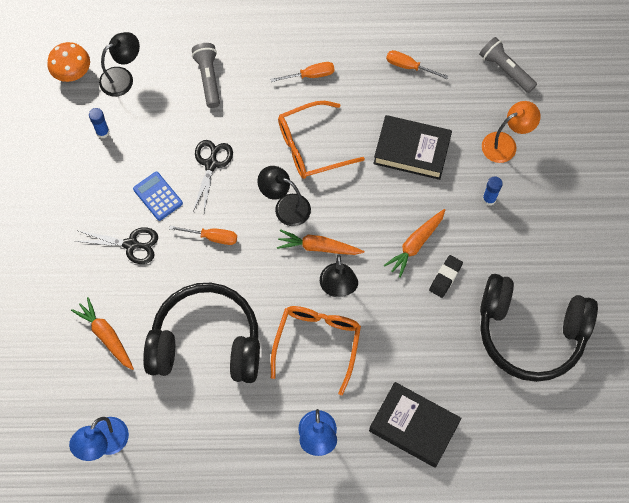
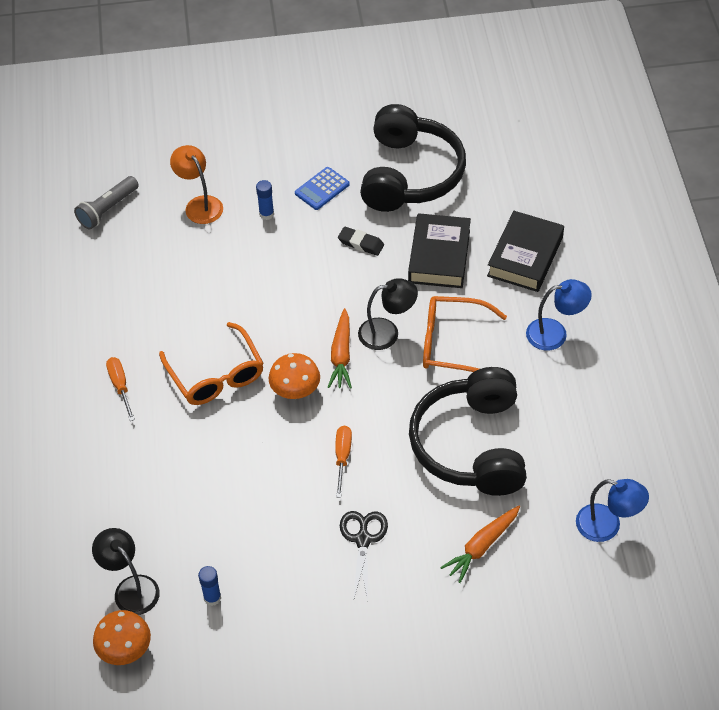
camera: 95 degrees left, 15 degrees down
(158, 196) = (296, 521): blue calculator -> blue calculator (322, 189)
(208, 78) = (128, 491): grey flashlight -> none
(211, 164) = (248, 472): black scissors -> none
(285, 207) = (295, 391): black lamp -> orange mushroom
(408, 66) = (105, 294): orange screwdriver -> none
(412, 151) = (214, 283): black book -> black book (439, 256)
(415, 244) = (327, 271): orange carrot -> none

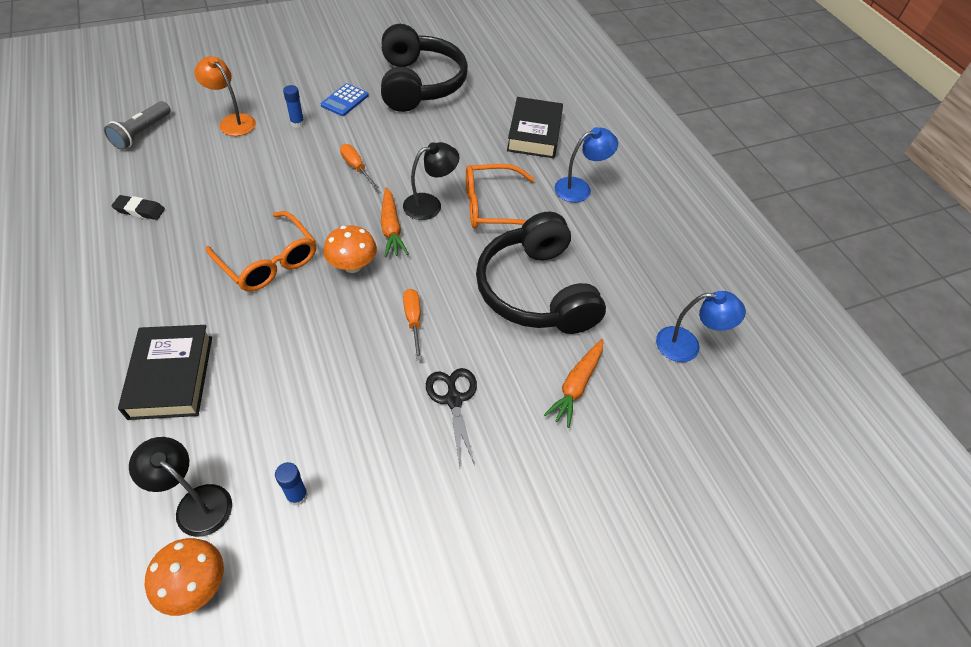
camera: 20 degrees left, 0 degrees up
(120, 386) = (166, 285): orange screwdriver -> orange screwdriver (356, 167)
(361, 243) = (389, 137): black eraser -> black eraser (140, 210)
(439, 256) = (461, 140): black book -> black book (171, 376)

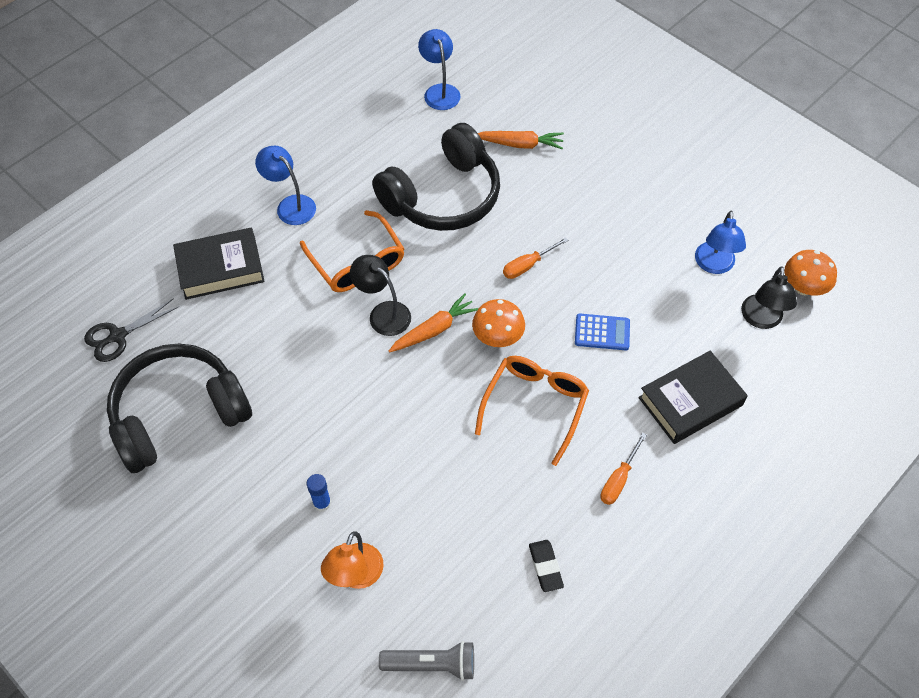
camera: 110 degrees left, 5 degrees up
(297, 496) = (714, 265): blue glue stick -> blue lamp
(344, 100) = (252, 477): blue calculator -> blue calculator (602, 332)
(356, 167) = (365, 403): orange screwdriver -> orange screwdriver (619, 479)
(453, 400) = (581, 210): black scissors -> black scissors (118, 336)

